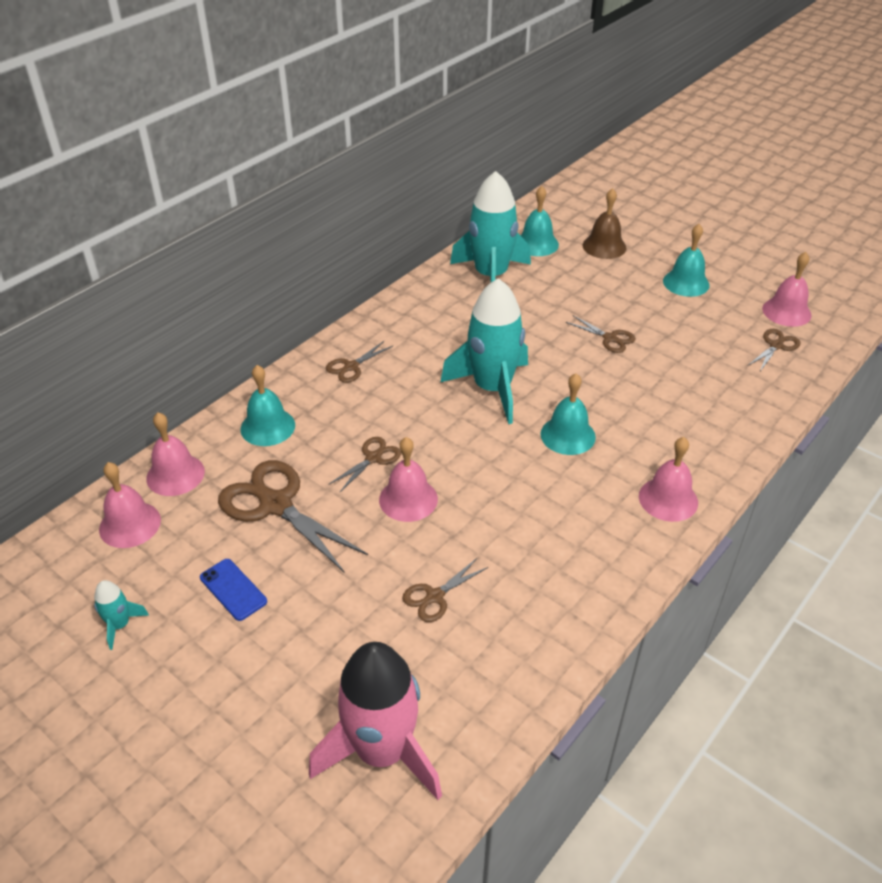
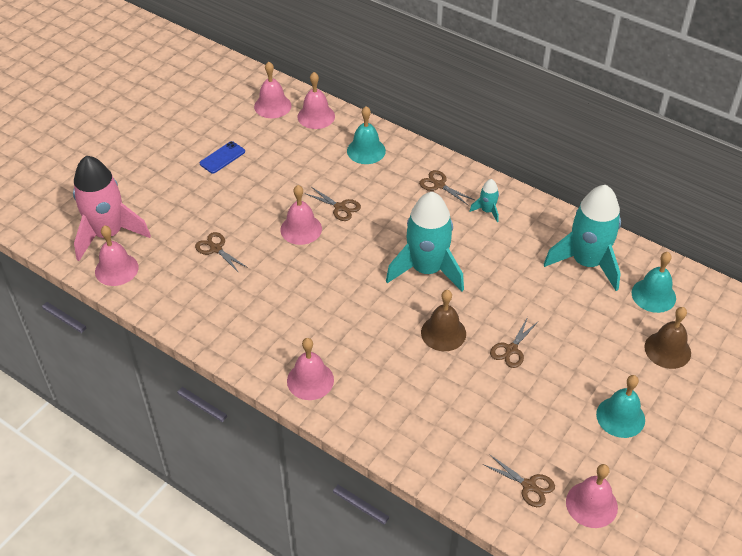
camera: 85 degrees right, 5 degrees up
(120, 625) = (198, 118): turquoise rocket -> turquoise rocket (487, 211)
(276, 505) = (292, 165): brown scissors -> none
(466, 732) = (116, 269): none -> pink bell
(568, 435) = (377, 318): turquoise bell -> none
(589, 384) = (443, 333): none -> brown bell

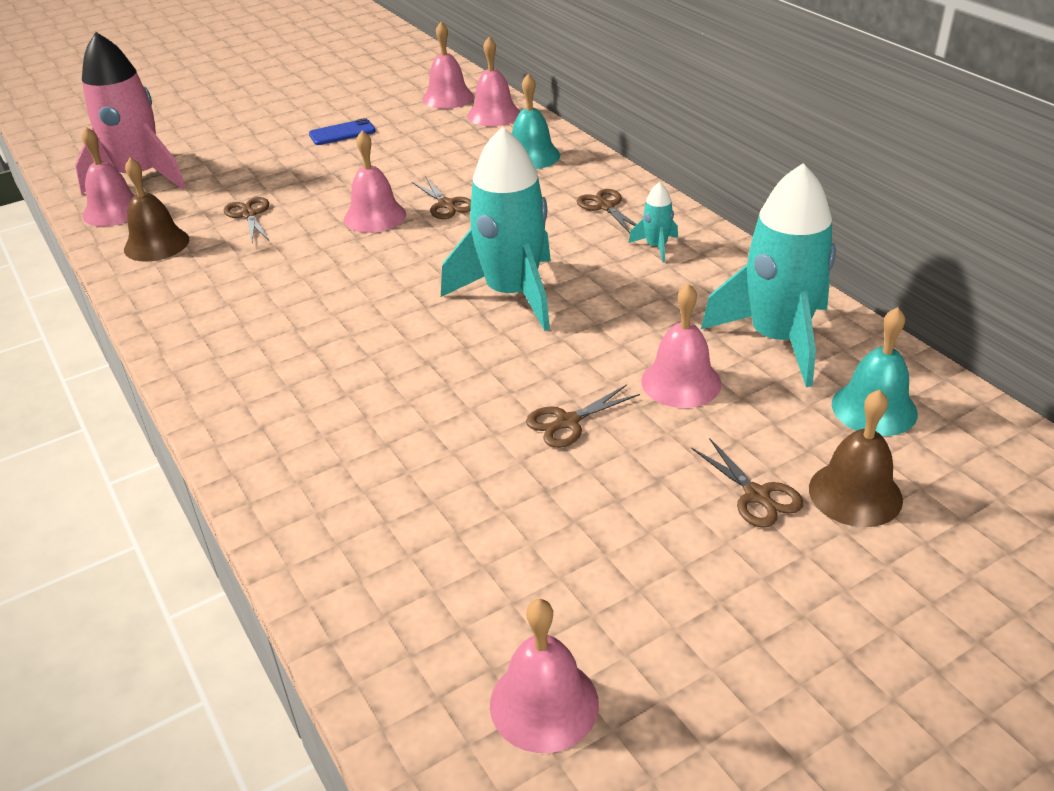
camera: 25 degrees right, 10 degrees down
(310, 380) = (231, 383): pink bell -> pink bell (681, 382)
(443, 333) = (475, 374): brown bell -> brown bell (156, 244)
(529, 485) = (449, 632): brown scissors -> brown scissors (756, 495)
(620, 417) = (697, 573): turquoise bell -> none

